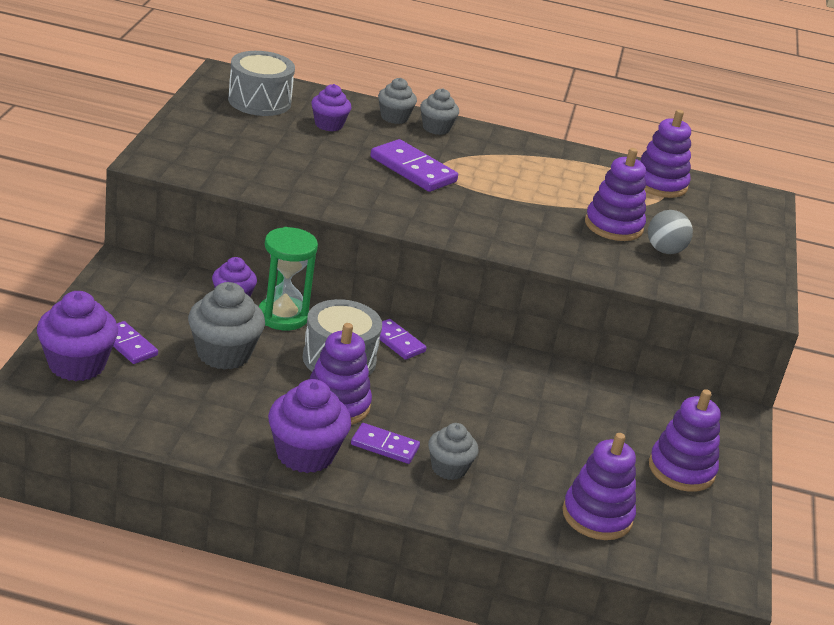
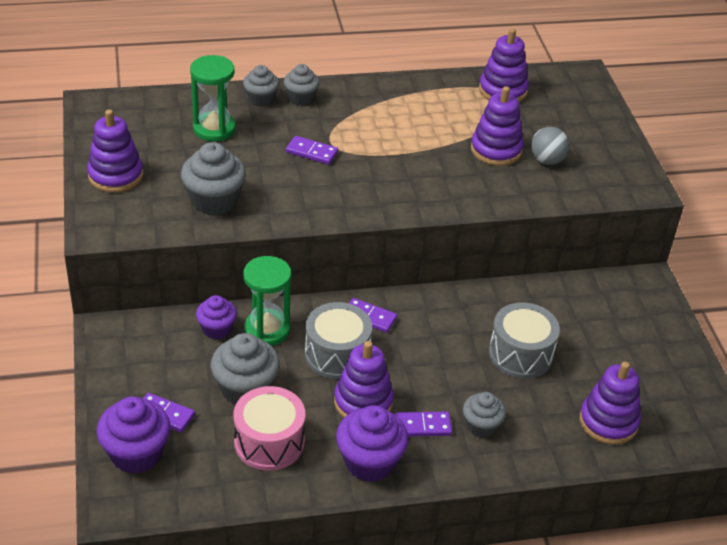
camera: 20 degrees left, 10 degrees up
(214, 402) = (269, 442): none -> pink drum
(259, 101) = (141, 124): grey drum -> grey drum (520, 354)
(283, 174) = (214, 201): none -> grey cupcake
(328, 125) = (214, 129): purple cupcake -> green hourglass
(413, 169) = (311, 152): purple domino -> purple domino, size x0.62
(681, 469) = (640, 350): purple stacking toy -> purple stacking toy (115, 175)

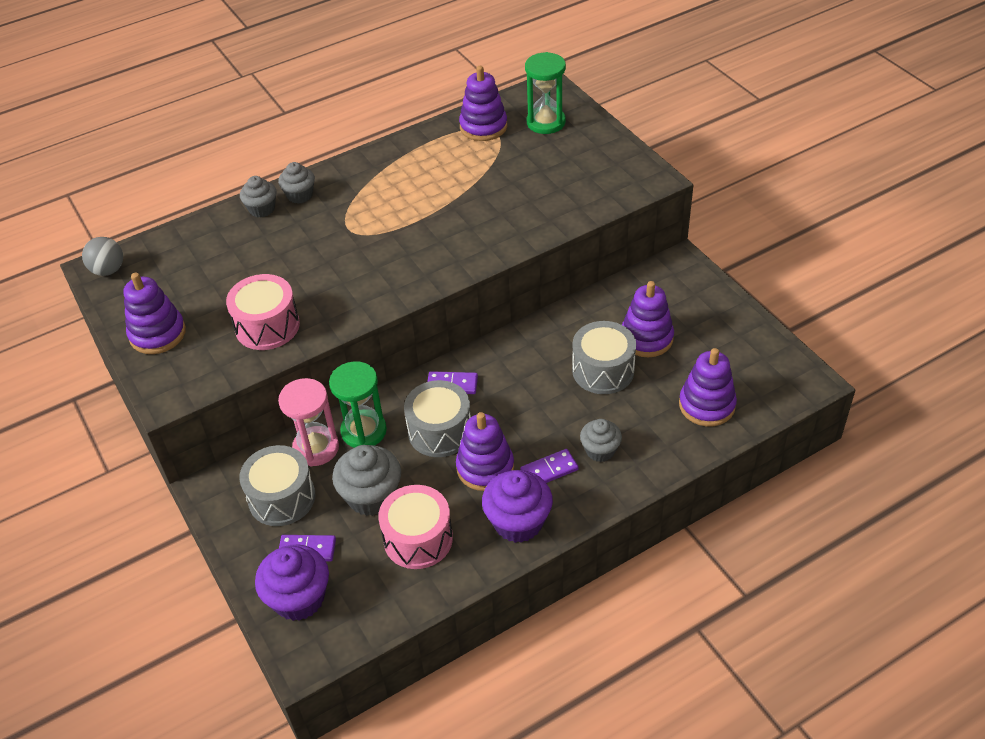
camera: 15 degrees left, 5 degrees up
(164, 361) = (282, 498): none -> grey drum
(214, 129) = (231, 254): green hourglass -> green hourglass (546, 122)
(214, 201) = (267, 326): grey cupcake -> pink drum
(217, 329) = (316, 448): purple cupcake -> pink hourglass
(311, 152) = (336, 246): purple domino -> none
(496, 150) = (505, 187): purple stacking toy -> purple stacking toy (646, 338)
(547, 160) = (555, 181): grey ball -> grey ball (108, 270)

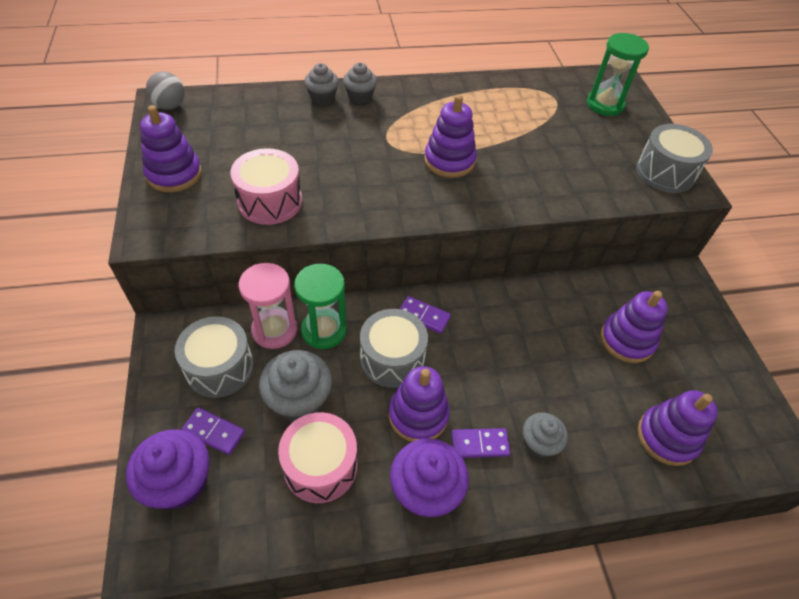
camera: 15 degrees right, 5 degrees up
(483, 127) = (546, 91): purple stacking toy -> purple stacking toy (449, 161)
(603, 370) = (572, 357): grey drum -> grey drum (665, 172)

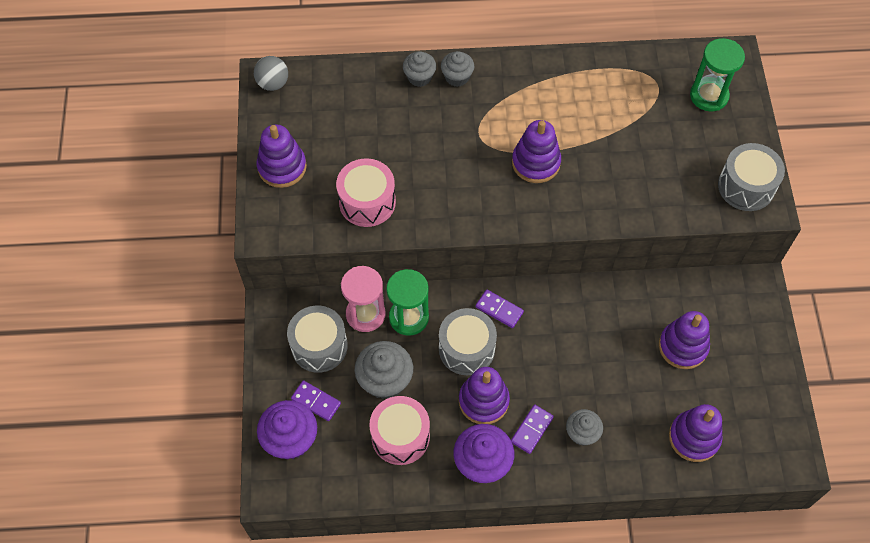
camera: 10 degrees right, 10 degrees up
(479, 444) = (532, 430): purple domino -> purple domino turned 60 degrees counterclockwise

